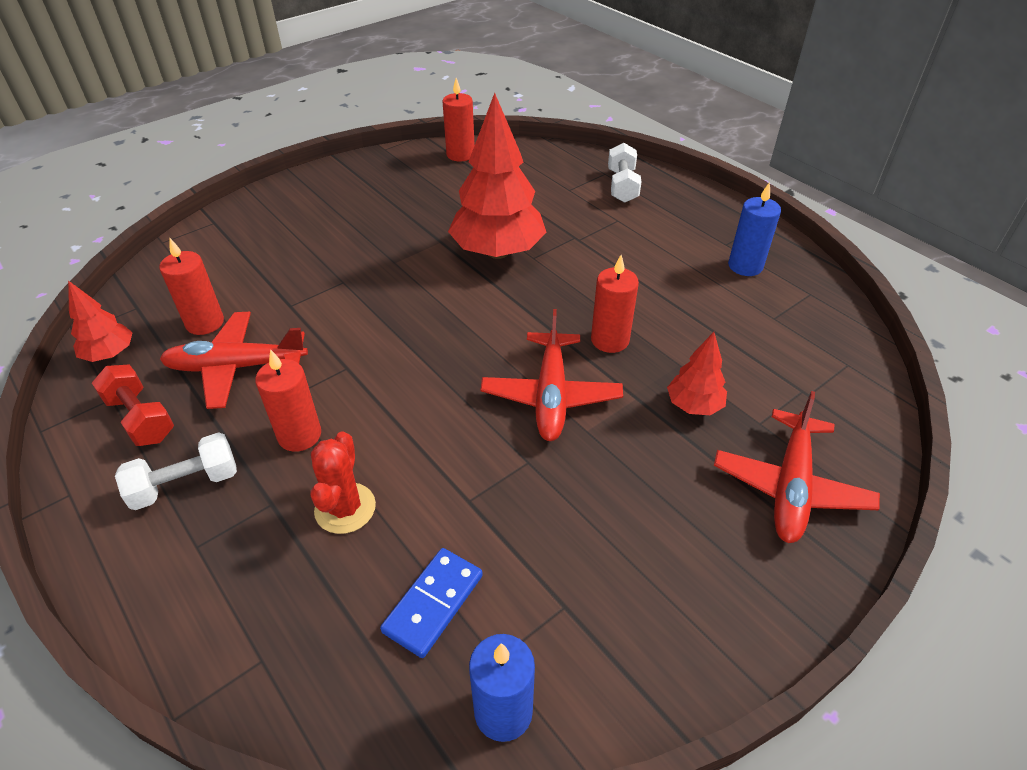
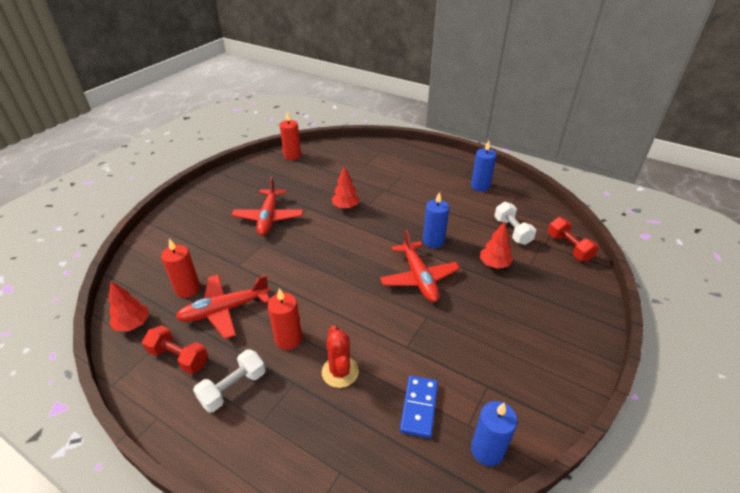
camera: 20 degrees left, 5 degrees down
(497, 252) = (345, 207): red tree -> red tree, size x0.50
(610, 340) = (433, 241): red candle -> blue candle
(622, 186) = (394, 156): white dumbbell -> white dumbbell (512, 231)
(790, 487) = (560, 292): red plane -> red plane (268, 218)
(853, 411) = (568, 247): none -> red dumbbell

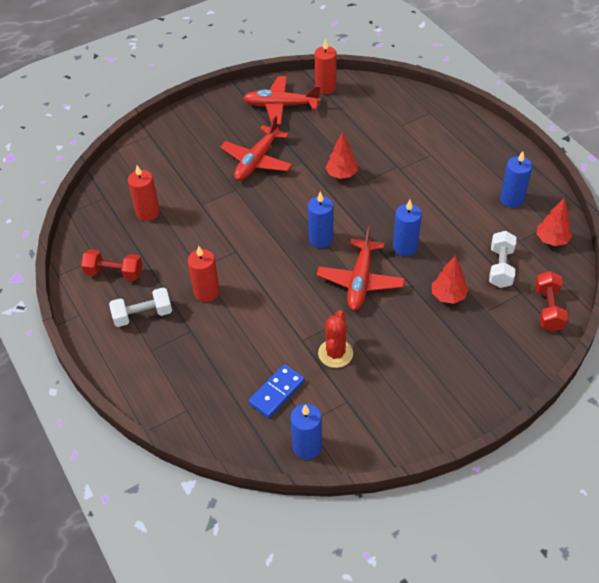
camera: 30 degrees right, 10 degrees up
(133, 324) = (92, 229): red tree -> red tree (552, 240)
(179, 357) = (114, 273): red dumbbell -> red dumbbell turned 45 degrees counterclockwise
(224, 310) = (168, 245): red plane -> red plane (280, 106)
(340, 372) = (232, 337): red cactus -> red cactus (335, 353)
(363, 257) = (320, 239): none -> blue candle

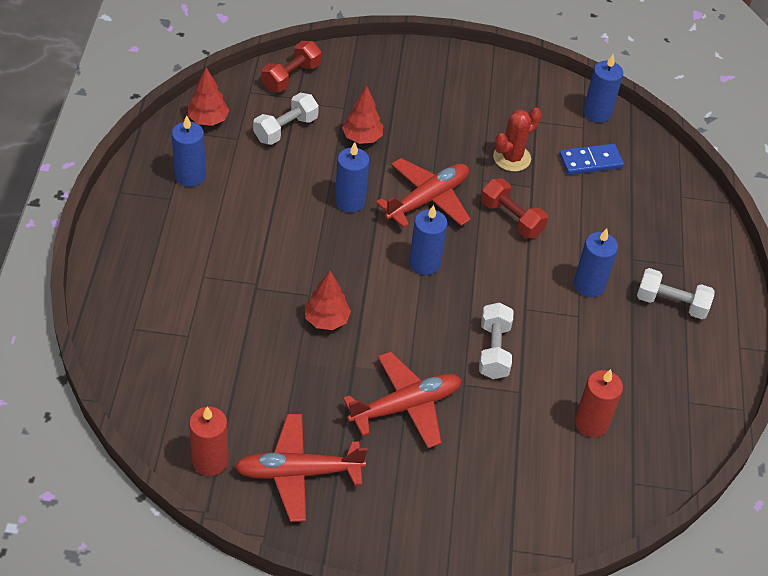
camera: 150 degrees left, 0 degrees up
(114, 273) = (676, 370): red dumbbell -> red dumbbell (511, 218)
(206, 292) = (589, 285): red candle -> blue candle
(234, 216) = (493, 350): none -> white dumbbell
(280, 106) = (297, 473): red plane -> red plane turned 135 degrees clockwise

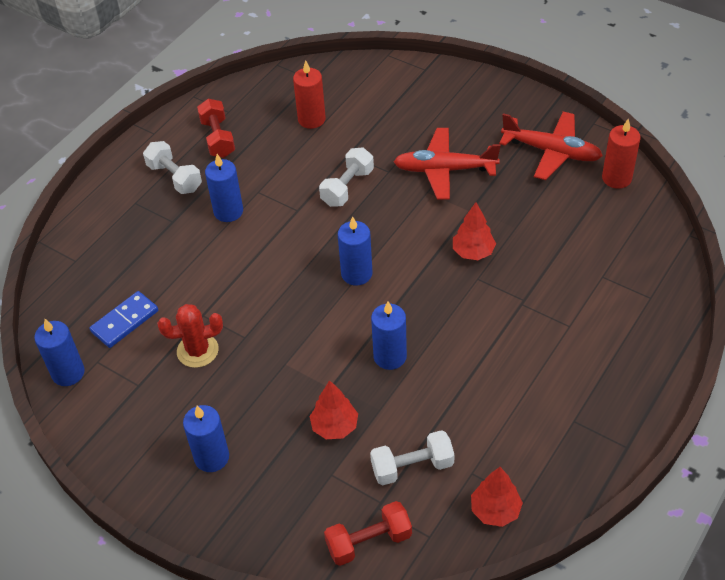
camera: 145 degrees left, 0 degrees up
(190, 176) = (543, 441): blue candle -> blue candle (212, 457)
(428, 199) = (312, 334): red plane -> none
(511, 218) = (247, 289): red dumbbell -> red dumbbell (218, 138)
(590, 161) = (125, 321): blue domino -> blue domino turned 60 degrees counterclockwise

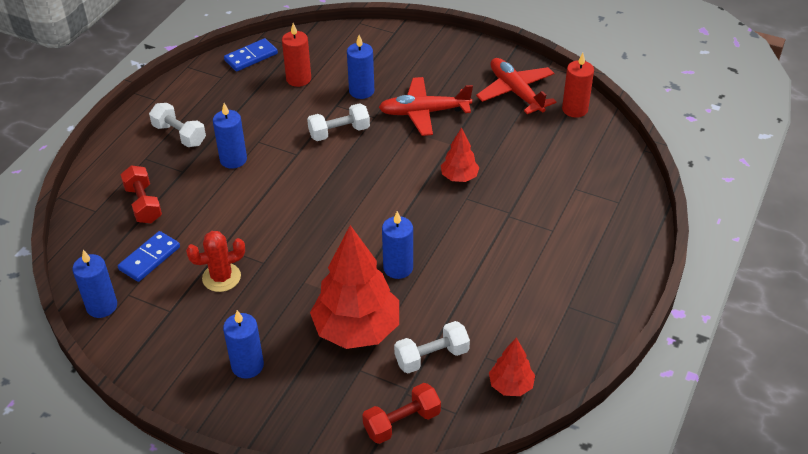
camera: 10 degrees left, 5 degrees down
(218, 138) = (215, 100): red dumbbell -> red dumbbell (143, 204)
(263, 89) = (251, 57): none -> blue domino
(334, 426) = (357, 330): red tree -> red tree, size x2.02
(347, 187) = (339, 132): white dumbbell -> white dumbbell turned 45 degrees clockwise
(356, 274) = (358, 202): blue candle -> blue candle (361, 91)
(552, 152) = (515, 92): red plane -> red plane turned 135 degrees counterclockwise

